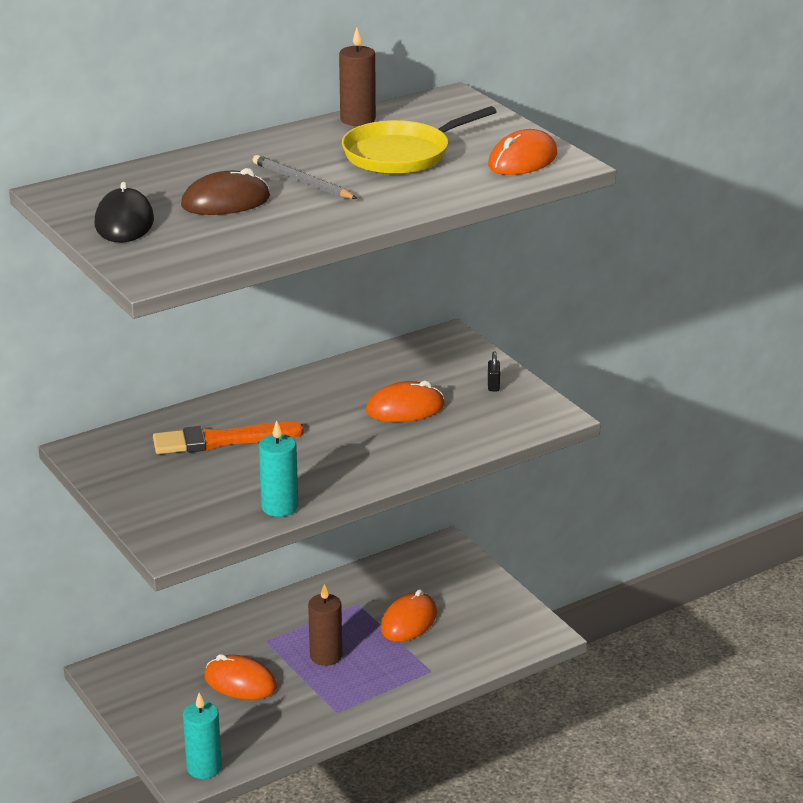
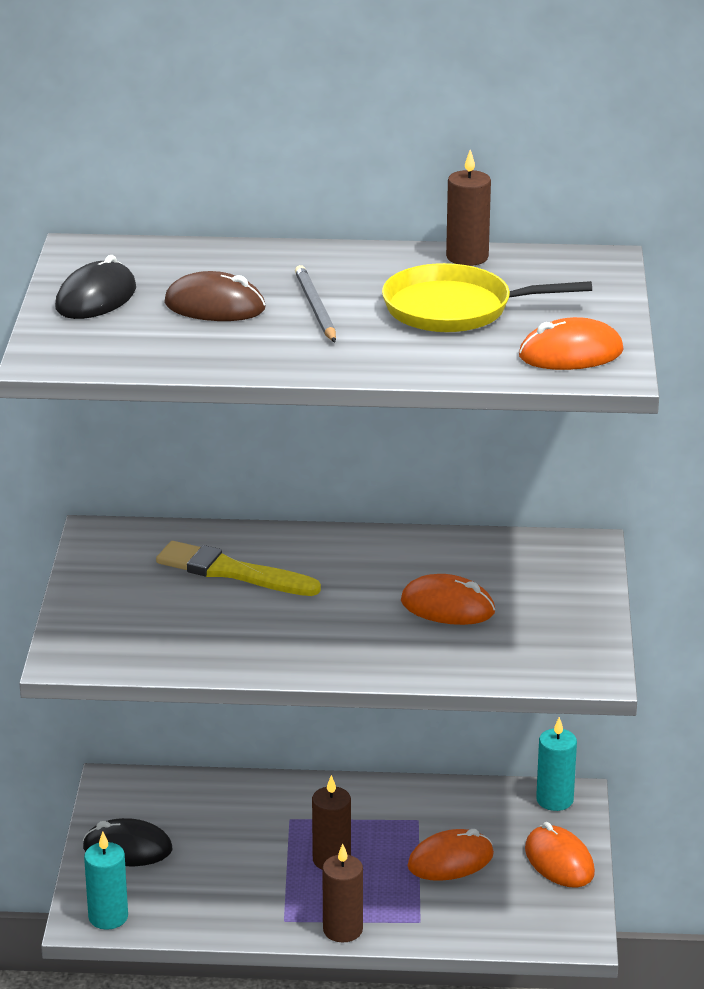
camera: 35 degrees right, 0 degrees up
(166, 713) = (127, 848): none -> black mouse
(221, 440) = (232, 572): orange brush -> yellow brush
(240, 682) = (224, 849): orange mouse -> orange mouse (559, 861)
(279, 507) = (207, 660): turquoise candle -> turquoise candle (554, 800)
(384, 700) = (342, 930): none -> brown candle
(493, 385) = (569, 616): black padlock -> none

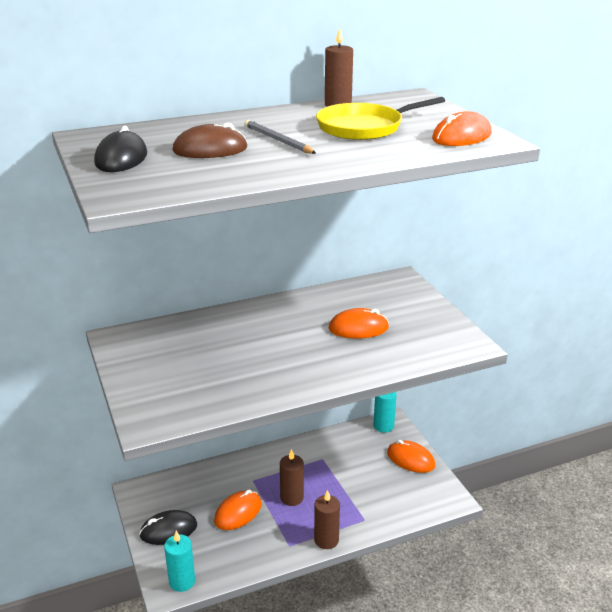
camera: 25 degrees left, 0 degrees up
(232, 572) = (216, 340): yellow brush -> none
(450, 860) = (355, 477): orange mouse -> orange mouse (238, 512)

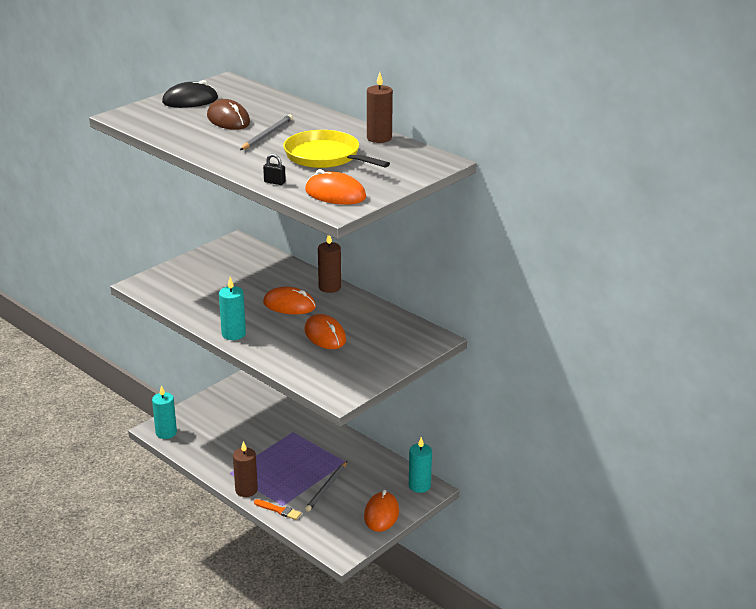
camera: 65 degrees right, 0 degrees up
(168, 530) = (212, 409): black mouse -> none
(238, 512) = (250, 436): orange mouse -> orange mouse (289, 305)
(292, 498) = (284, 458): brown candle -> brown candle (329, 287)
(317, 380) = (233, 334): none -> turquoise candle
(355, 482) = (327, 488): none -> grey pencil
(371, 524) = (279, 510): none -> orange brush
(412, 154) = (274, 182): none -> black padlock

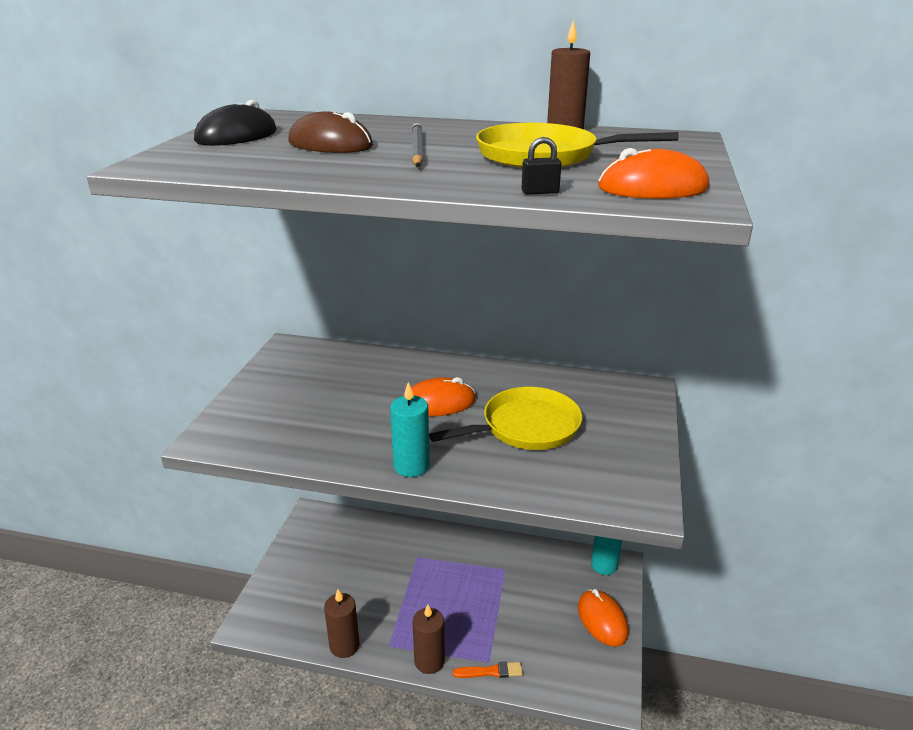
camera: 30 degrees left, 0 degrees up
(166, 433) = (265, 623): turquoise candle -> none
(325, 335) = (526, 427): orange mouse -> yellow pan
(327, 488) = (516, 613): grey pencil -> none
(329, 287) = (460, 367): brown candle -> brown candle (344, 646)

